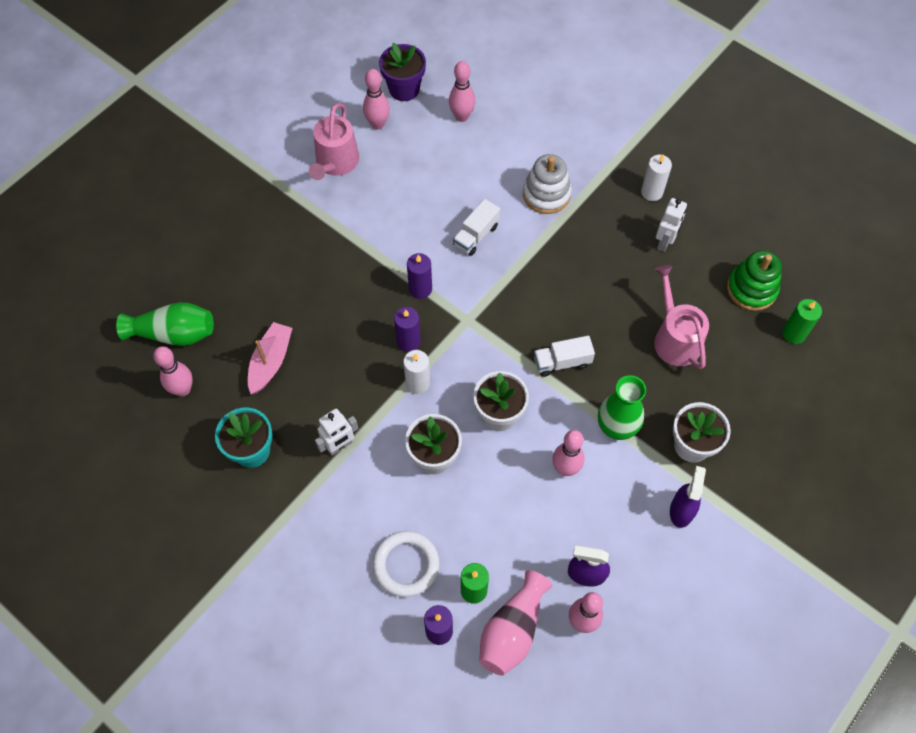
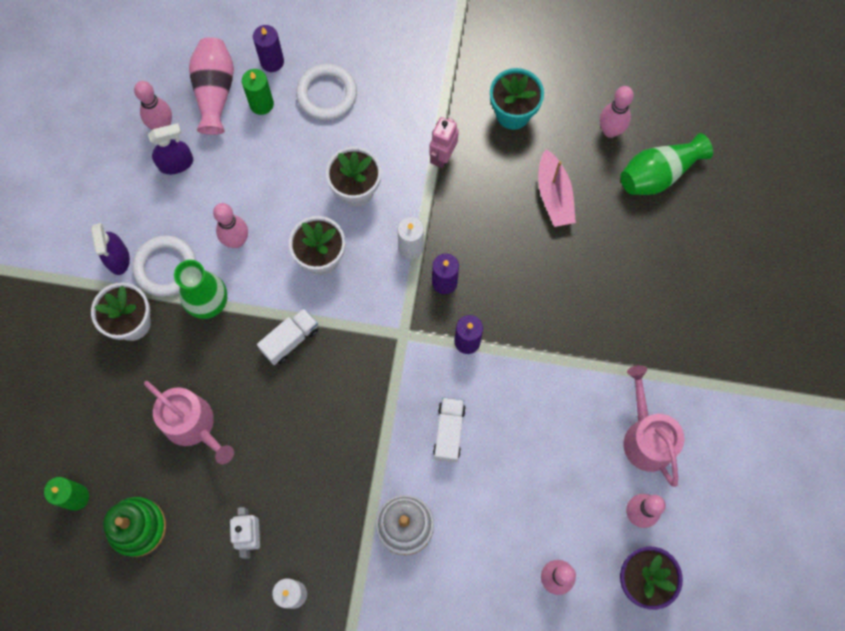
camera: 150 degrees right, 10 degrees up
(339, 446) = (442, 156): white robot -> pink robot
(641, 478) = (165, 267): none -> white ring

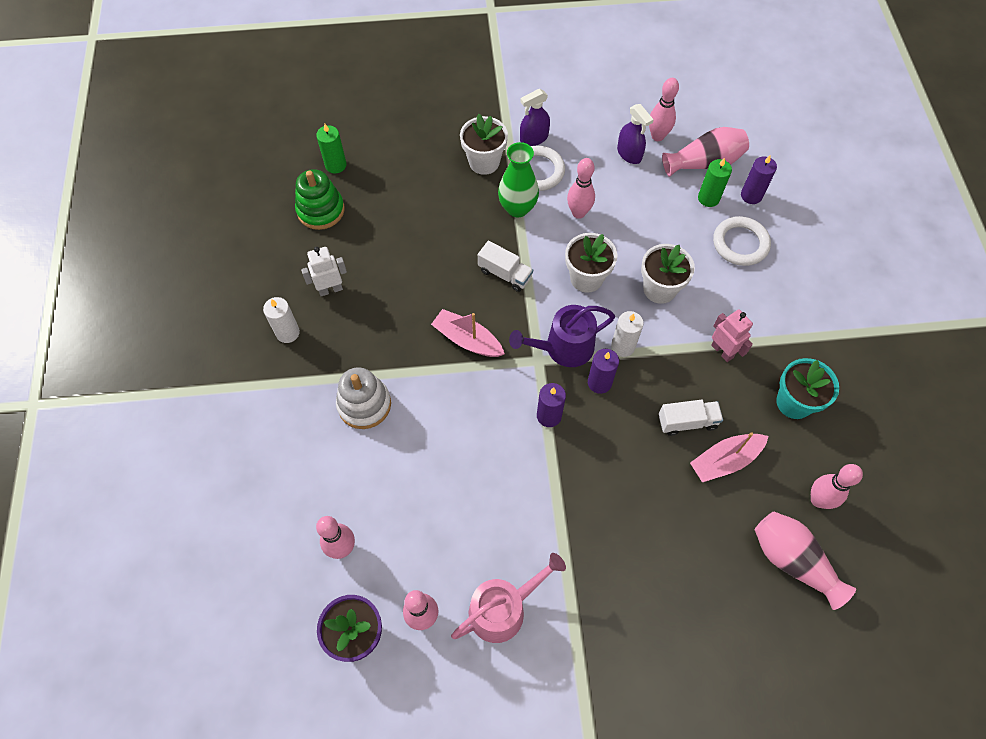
camera: 75 degrees right, 10 degrees down
(193, 425) = (412, 225): pink watering can -> none
(359, 400) = (467, 340): none -> pink boat
(396, 305) = (563, 348): none -> purple watering can
(442, 156) = (722, 351): pink robot -> pink robot turned 45 degrees clockwise
(449, 432) = (458, 421): white truck -> white truck (687, 422)
(658, 174) = (792, 560): green vase -> pink vase

